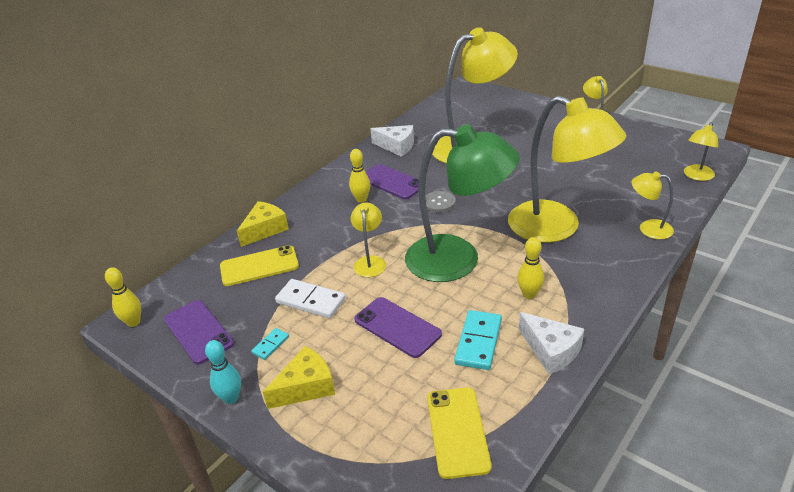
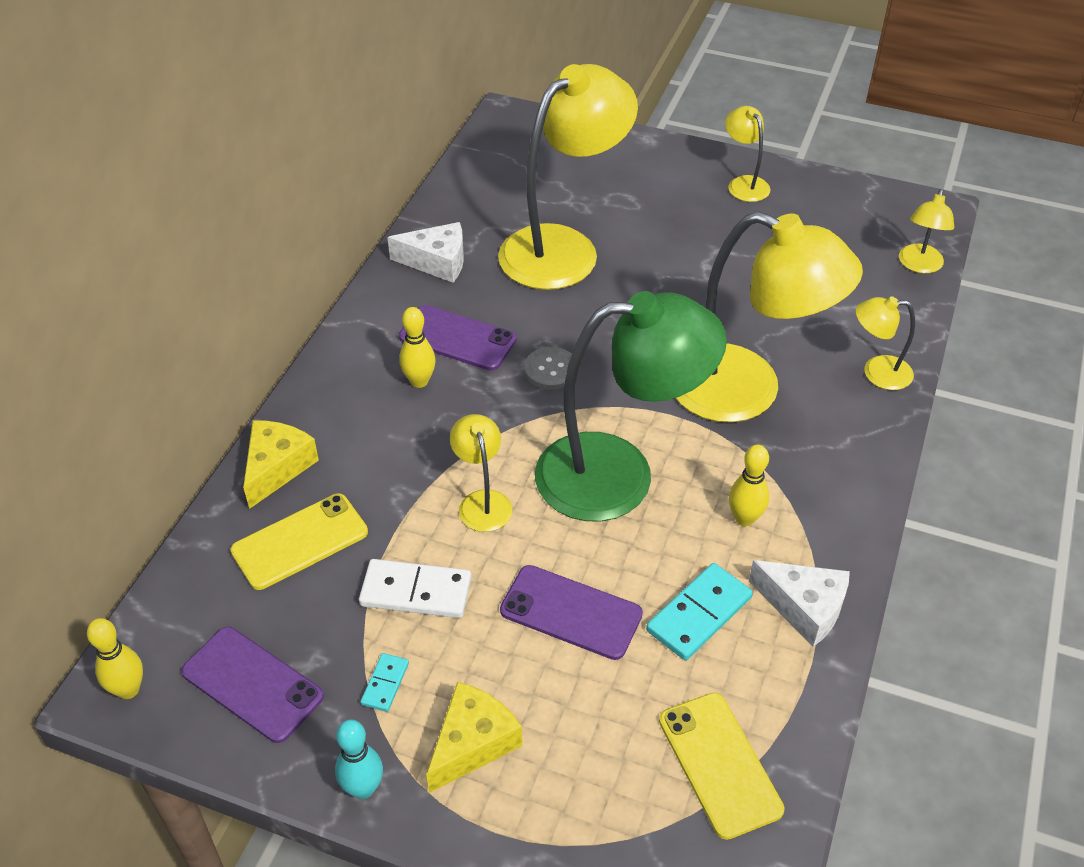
camera: 20 degrees left, 10 degrees up
(478, 342) = (699, 614): turquoise domino -> turquoise domino turned 45 degrees clockwise

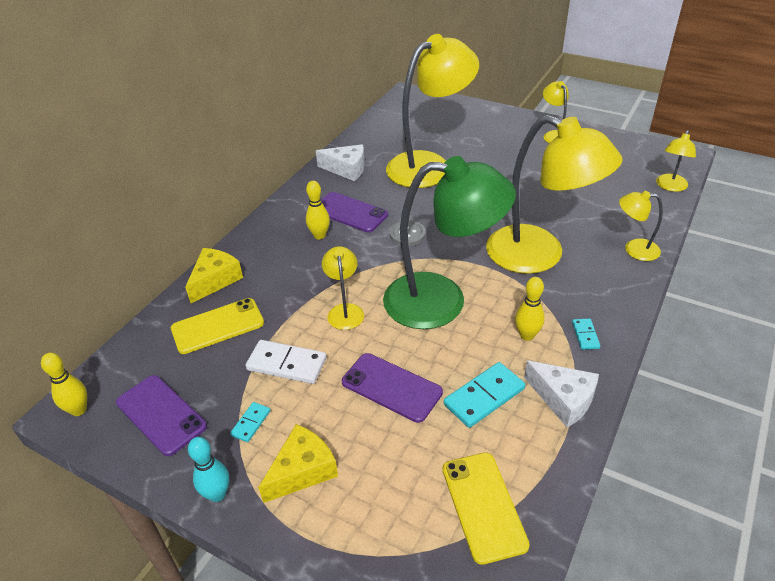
camera: 10 degrees right, 5 degrees down
(823, 511) = (585, 335): none -> turquoise domino

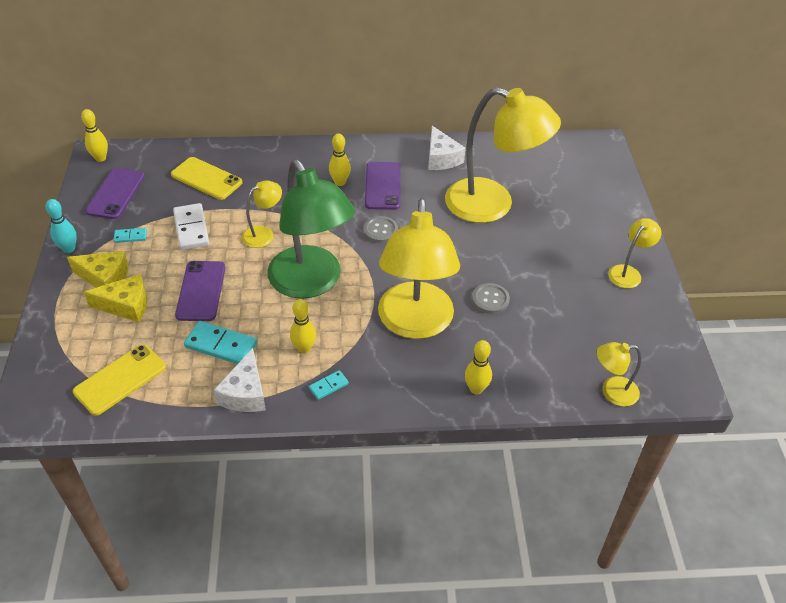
camera: 55 degrees right, 5 degrees up
(215, 280) = (251, 154): yellow cheese -> yellow cheese (126, 305)
(538, 206) = (490, 299): none -> grey button
(634, 249) = (476, 389): yellow lamp -> yellow bowling pin

